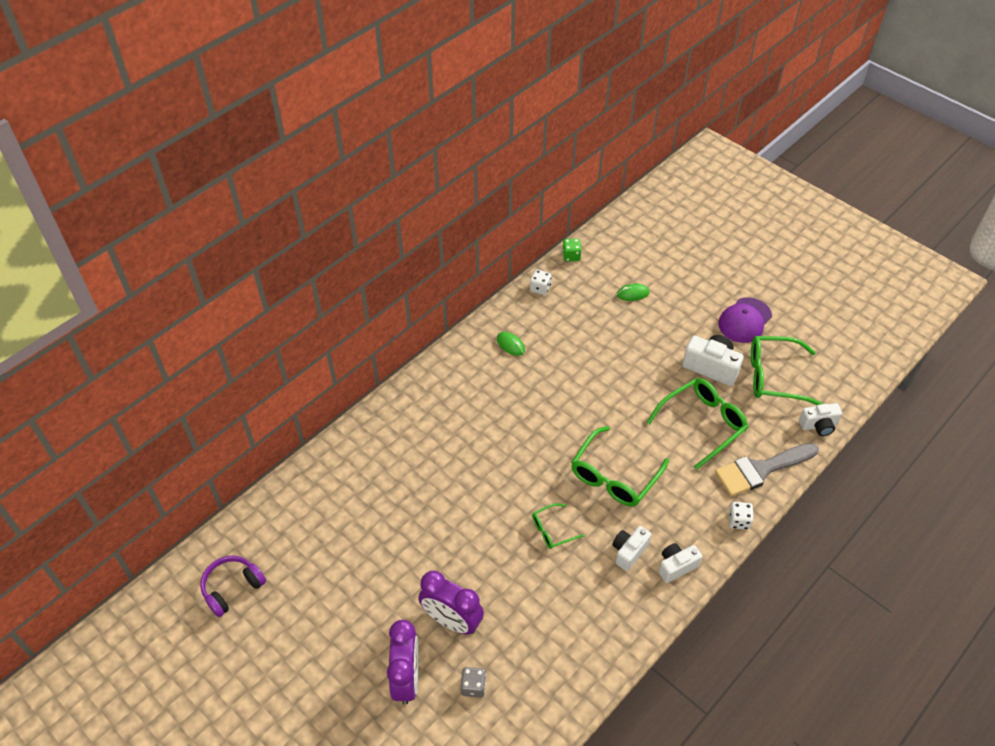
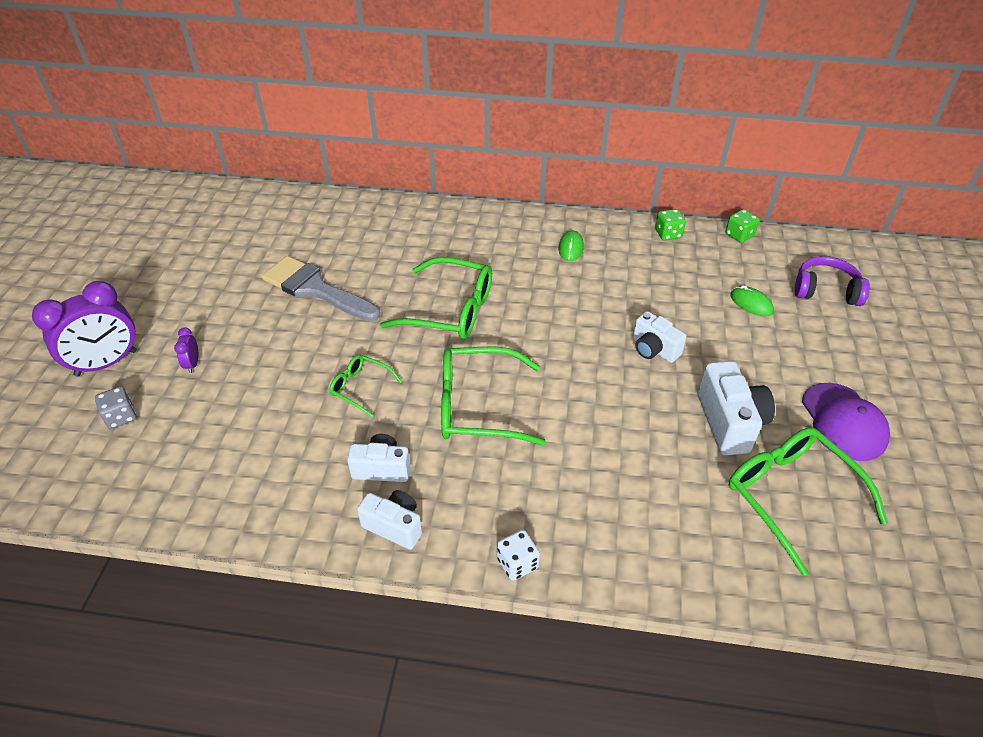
camera: 55 degrees right, 5 degrees down
(232, 588) = (147, 216): purple headphones -> purple headphones (826, 291)
(452, 621) = (192, 364): purple clock -> purple clock, size x0.43
(540, 288) = (668, 234): white dice -> green dice
(702, 424) = (633, 453): green glasses -> green glasses (450, 310)
(744, 320) = (843, 422): purple cap -> purple cap turned 105 degrees counterclockwise
(760, 470) = (622, 551): grey brush -> grey brush (315, 289)
(818, 425) = (766, 589): white camera -> white camera (654, 349)

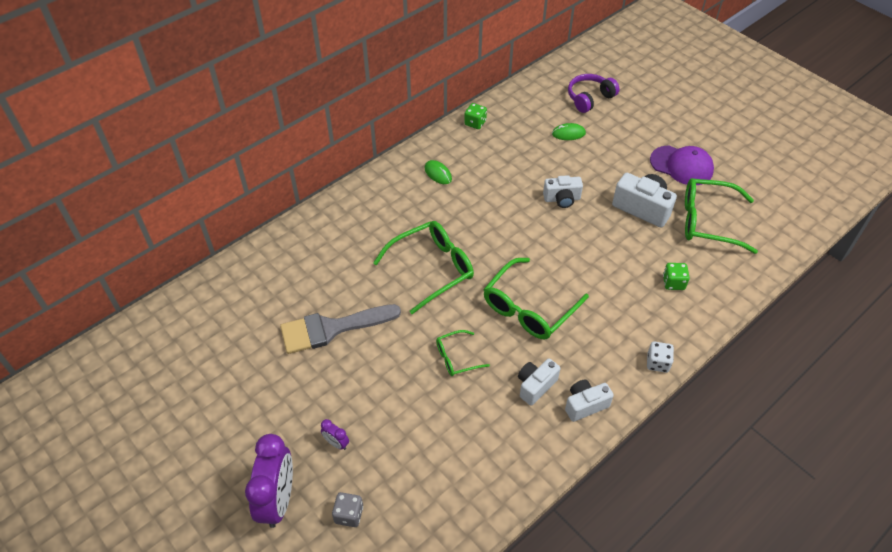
camera: 50 degrees left, 5 degrees up
(739, 235) = (510, 95): green dice -> green dice (673, 283)

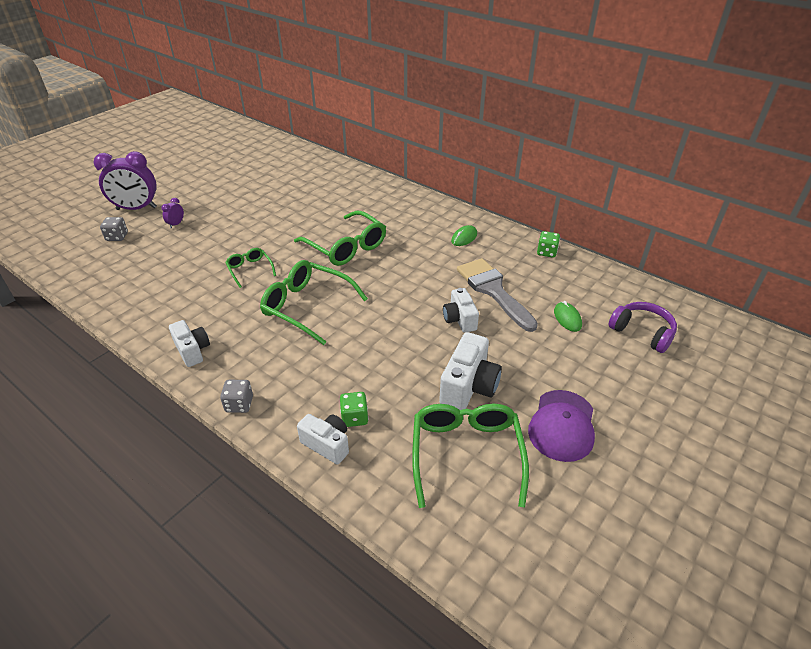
camera: 80 degrees right, 10 degrees down
(332, 328) = (279, 208): grey brush -> grey brush (493, 290)
(535, 386) = (217, 317): white camera -> white camera (327, 444)
(657, 363) = (239, 404): white dice -> grey dice

